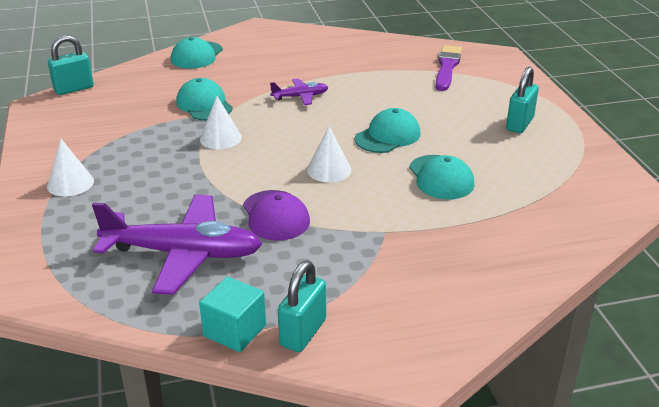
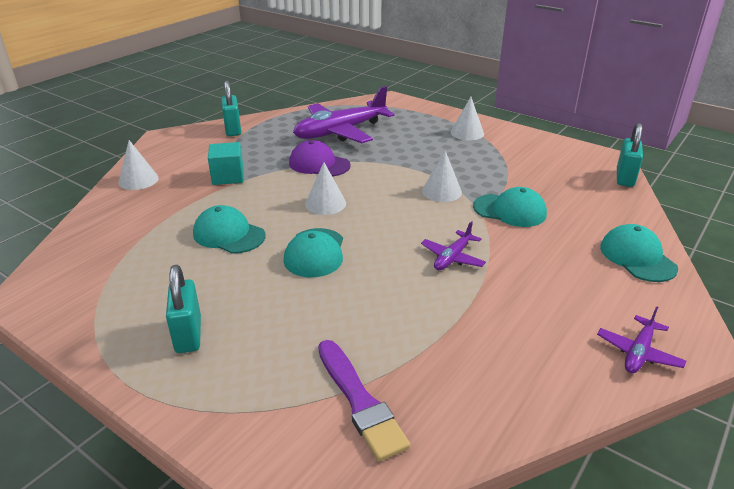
camera: 140 degrees right, 0 degrees up
(234, 330) = (267, 120): turquoise cube -> turquoise cube (228, 177)
(290, 34) = (638, 352): none -> purple plane
(492, 289) = (138, 180): none -> white cone

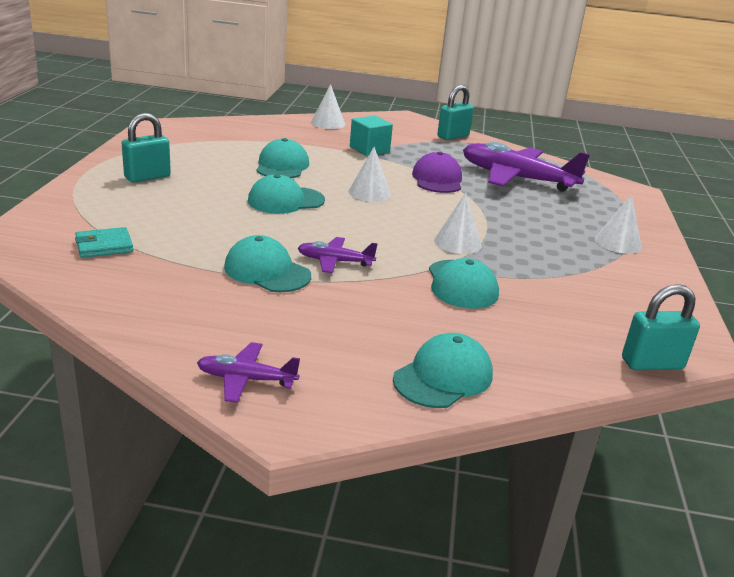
camera: 60 degrees right, 5 degrees down
(360, 401) = (104, 246): purple brush -> turquoise wallet
(458, 299) = (267, 271): none -> turquoise cap

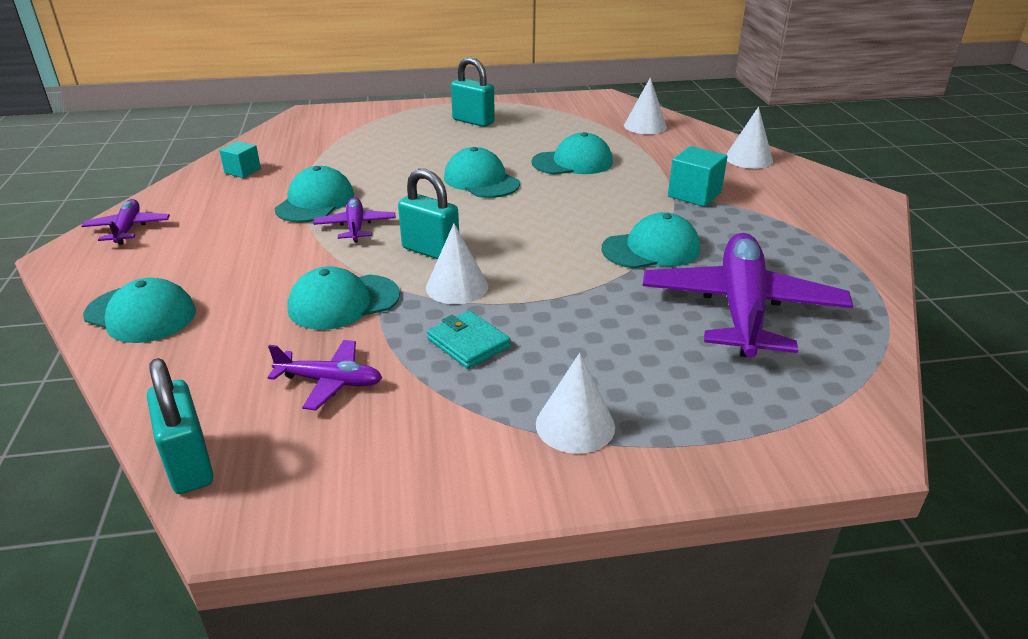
camera: 75 degrees right, 5 degrees up
(104, 246) = (324, 139): turquoise wallet -> turquoise wallet (468, 343)
(146, 299) = (242, 171): none -> turquoise cube
(369, 193) = (552, 216): white cone -> white cone (645, 126)
(437, 179) = (651, 249): purple cap -> turquoise cap
(453, 136) = (847, 239): turquoise padlock -> turquoise padlock (431, 251)
(566, 304) = (330, 382): none -> purple plane

